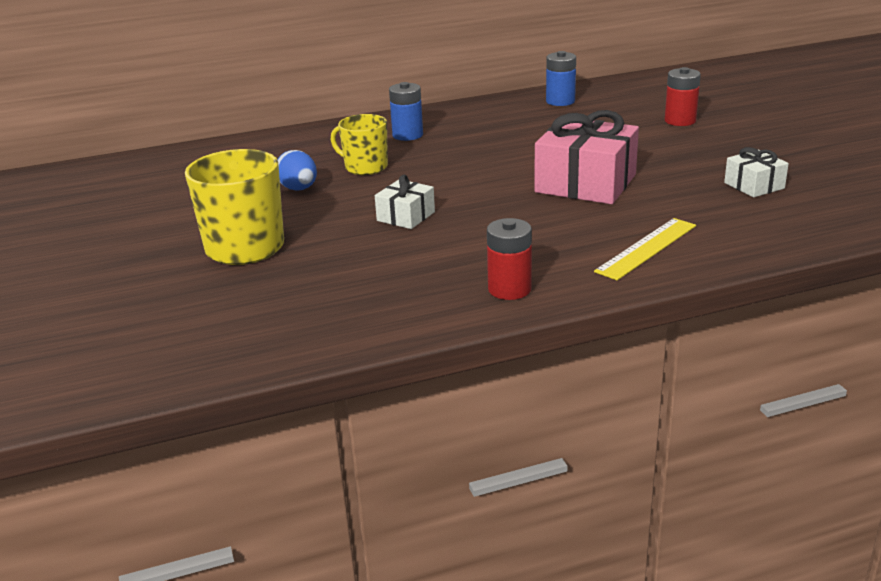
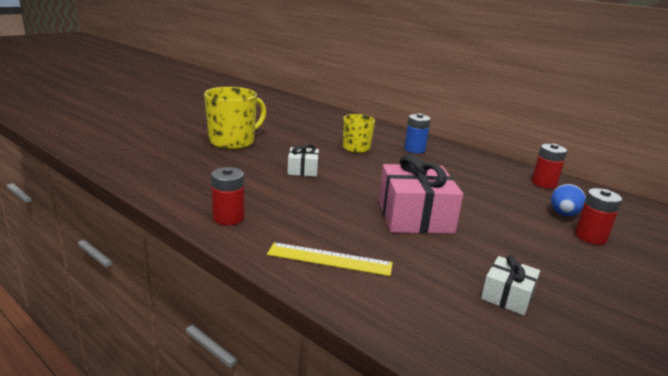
camera: 55 degrees right, 5 degrees down
(298, 189) = (310, 139): blue egg -> blue egg (563, 214)
(560, 101) = (544, 183): blue battery -> red battery

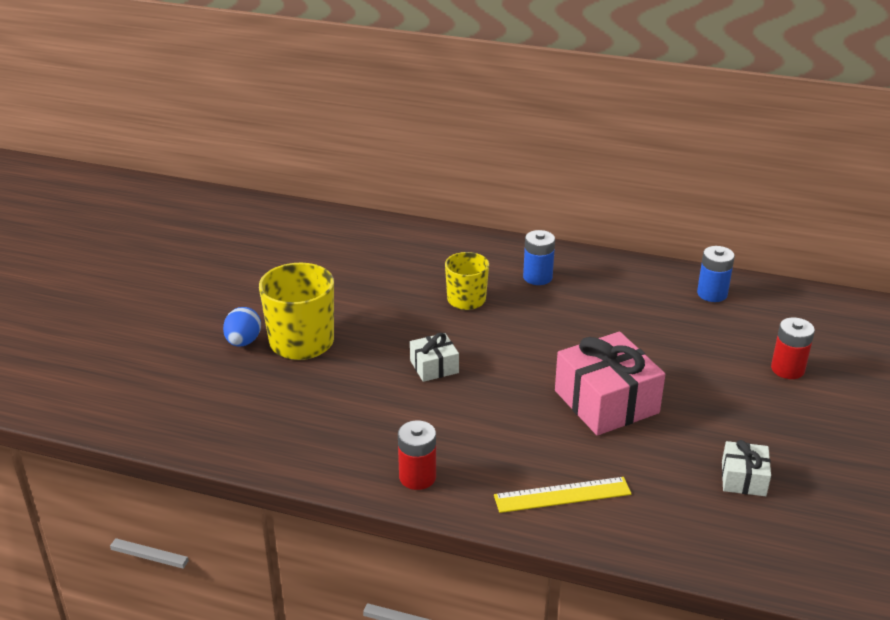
camera: 20 degrees left, 10 degrees up
(544, 183) = (712, 294): red battery -> blue battery
(563, 214) = (751, 342): blue egg -> blue egg (243, 342)

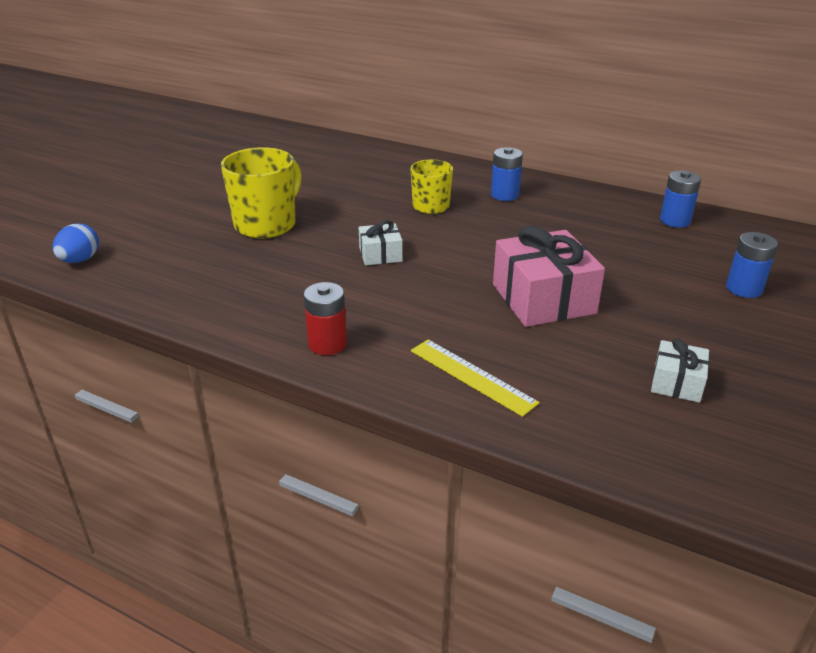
camera: 10 degrees right, 0 degrees up
(243, 342) = (212, 220): blue egg -> blue egg (80, 260)
(562, 495) = (472, 376): yellow ruler -> yellow ruler turned 45 degrees clockwise
(787, 369) = (744, 289): red battery -> blue battery

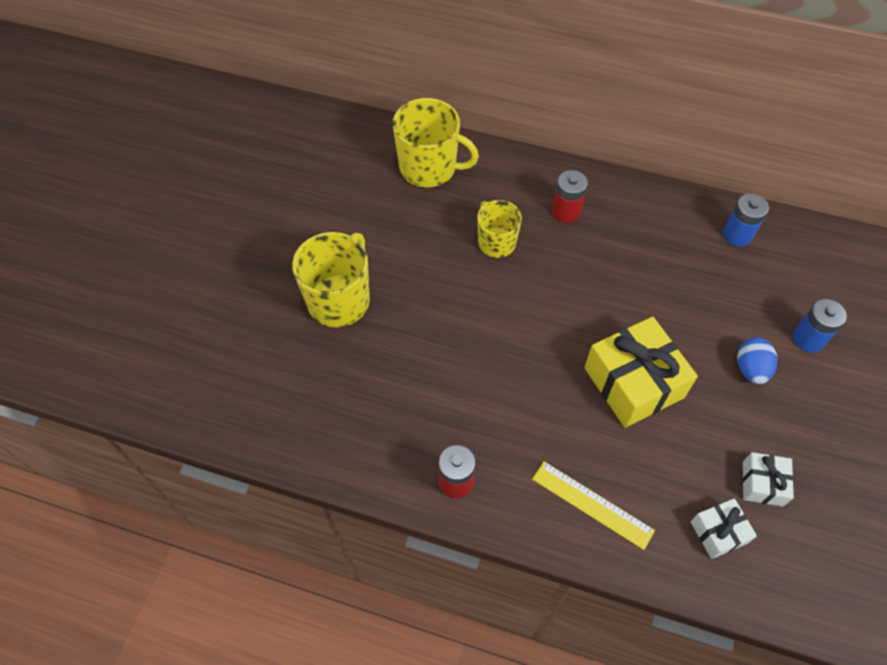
camera: 10 degrees left, 25 degrees up
(80, 260) = (172, 391): blue egg -> blue egg (750, 369)
(380, 254) = (467, 335): white gift -> white gift (718, 532)
(384, 164) = (429, 168): none -> yellow mug
(504, 195) = (566, 211): blue battery -> red battery
(543, 299) = (633, 382): pink gift -> yellow gift

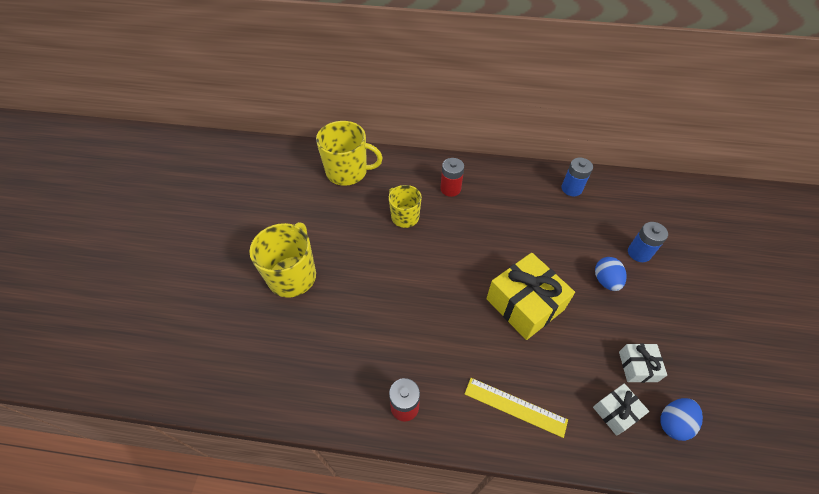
camera: 10 degrees left, 5 degrees down
(789, 557) = (673, 423): none -> blue egg

